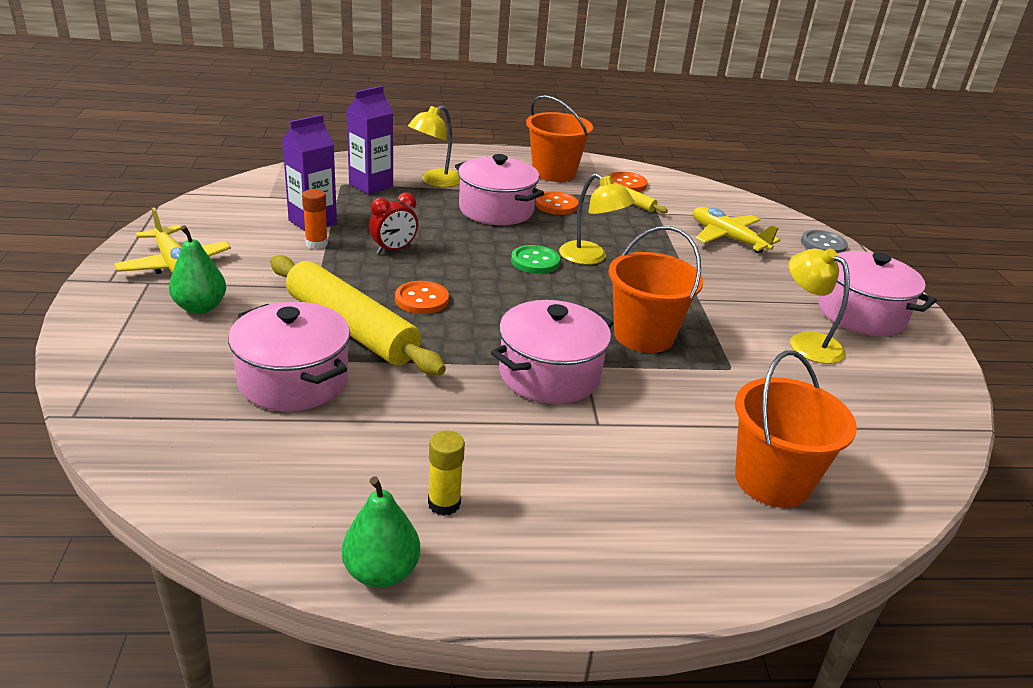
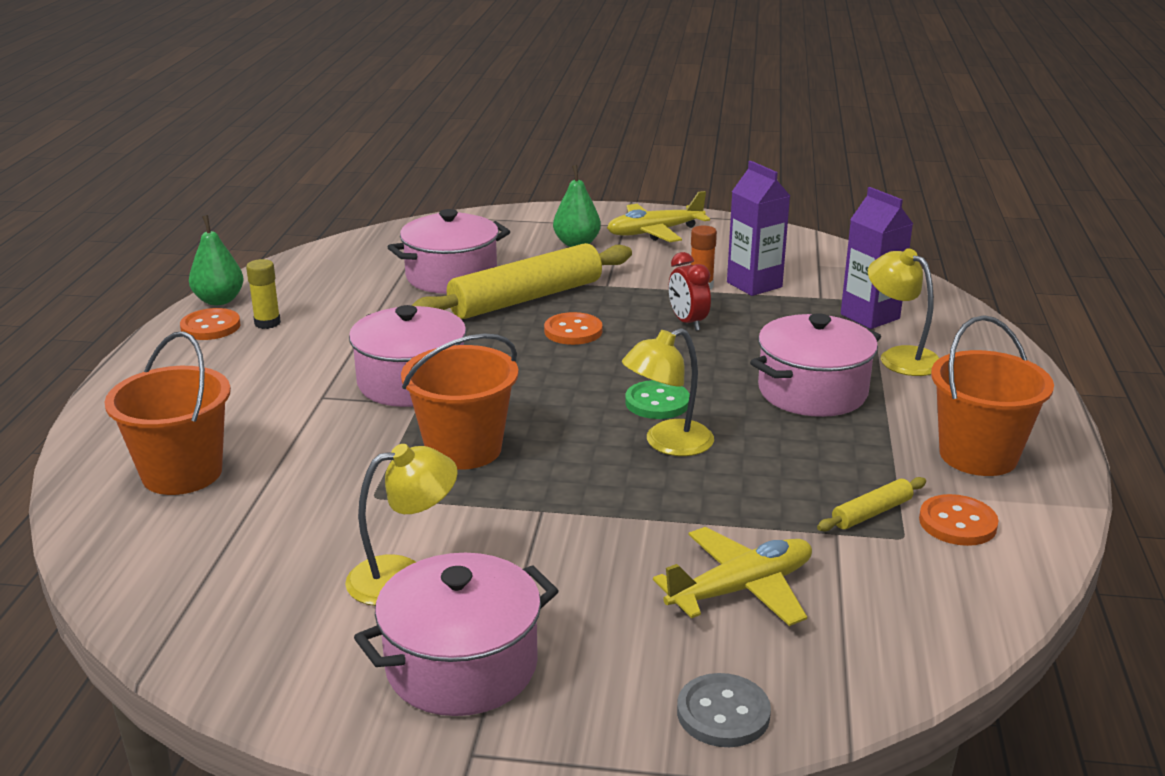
camera: 105 degrees right, 5 degrees down
(556, 205) = (842, 440): orange button -> orange button (210, 327)

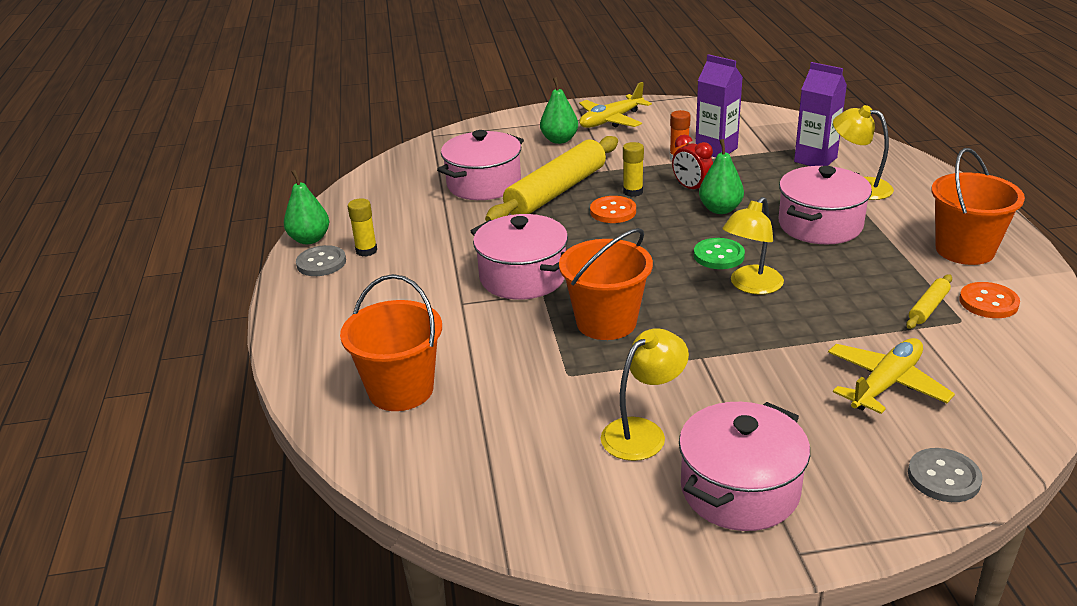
camera: 15 degrees left, 5 degrees up
(210, 327) = (321, 263): orange button -> grey button
(614, 314) = (633, 192): none -> yellow glue stick
(703, 351) = (720, 209): none -> green pear

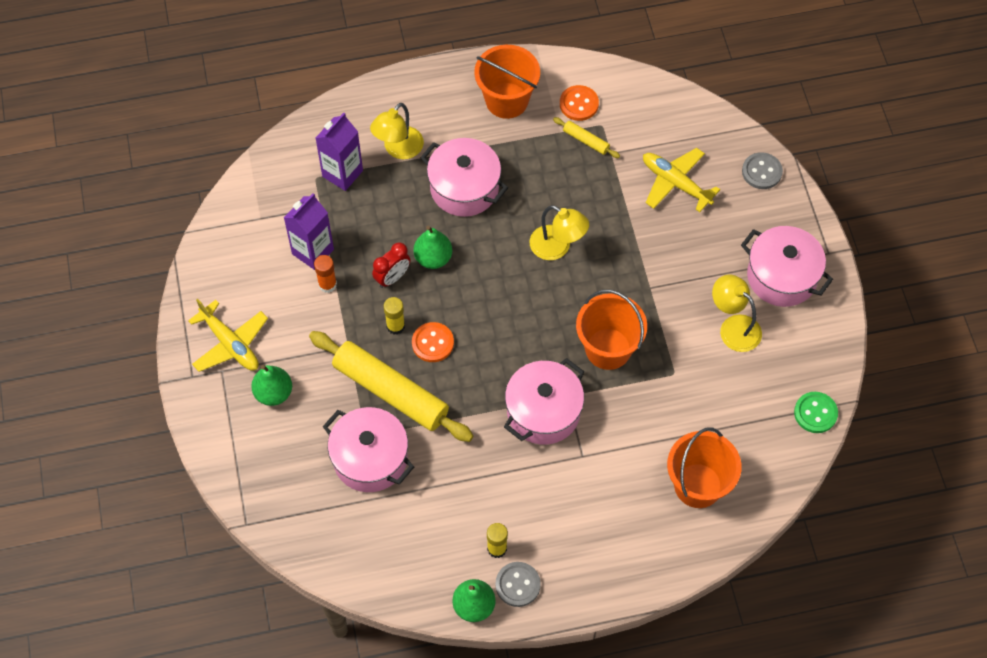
camera: 95 degrees left, 30 degrees up
(718, 255) = (511, 265): green button -> green button (815, 413)

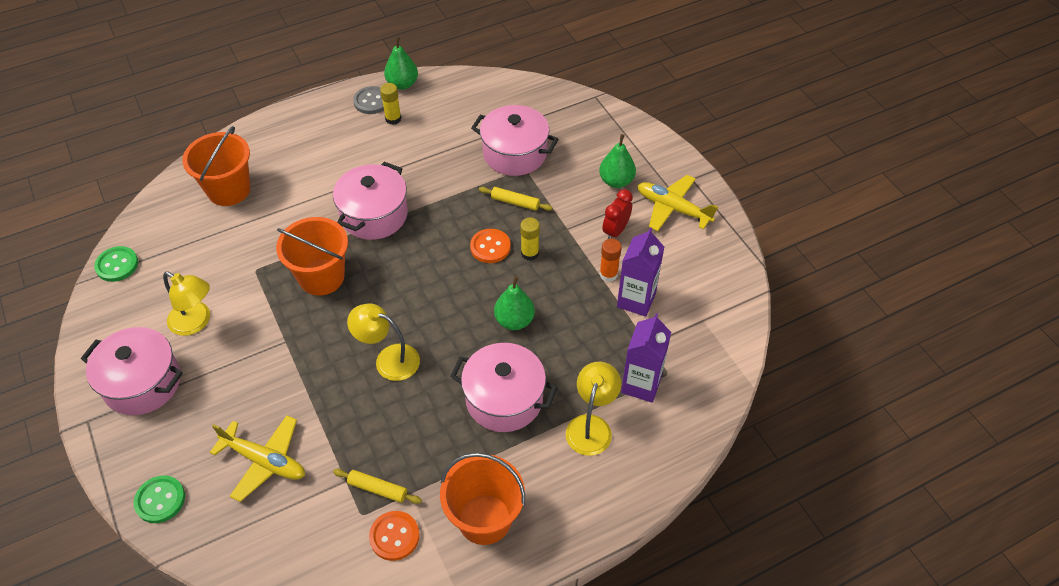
camera: 165 degrees right, 10 degrees down
(390, 392) = (515, 202): yellow rolling pin -> yellow rolling pin, size x0.43
(392, 278) = (548, 294): red clock -> red clock (615, 231)
(761, 172) = (160, 500): grey button -> green button

